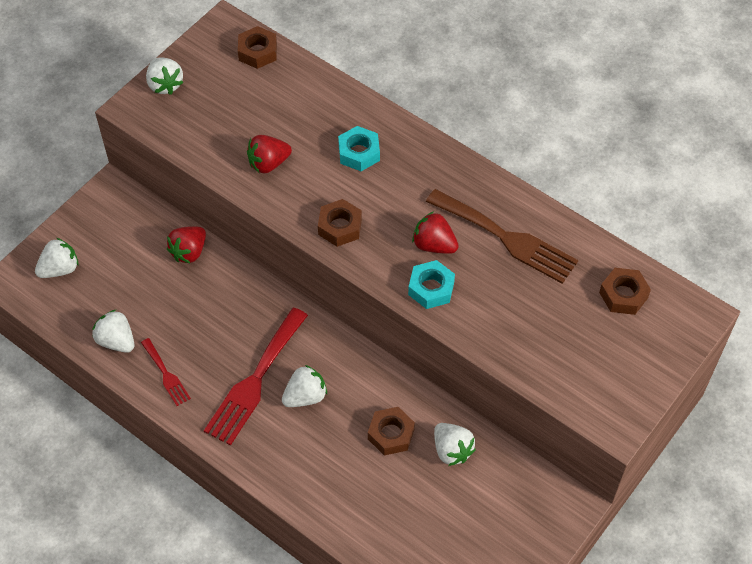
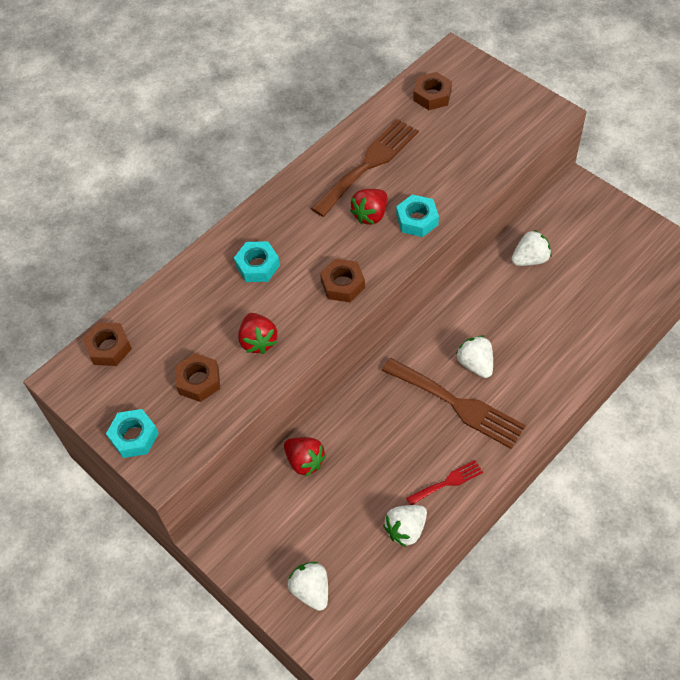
camera: 80 degrees left, 0 degrees up
(165, 85) = (134, 437): white strawberry -> turquoise nut
(255, 381) = (458, 404): red fork -> brown fork
(391, 434) = (514, 301): brown nut -> brown nut (199, 381)

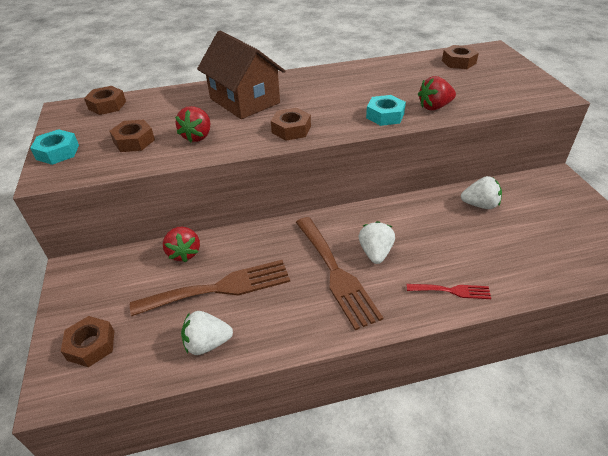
camera: 30 degrees right, 15 degrees down
(257, 266) = (244, 101): turquoise nut -> brown house
(311, 590) = (91, 345): white strawberry -> brown nut
(369, 164) = (377, 79): brown fork -> brown fork (220, 288)
(370, 215) = (352, 102): red strawberry -> red strawberry (434, 107)
(447, 482) = (276, 326): red fork -> red fork (452, 291)

